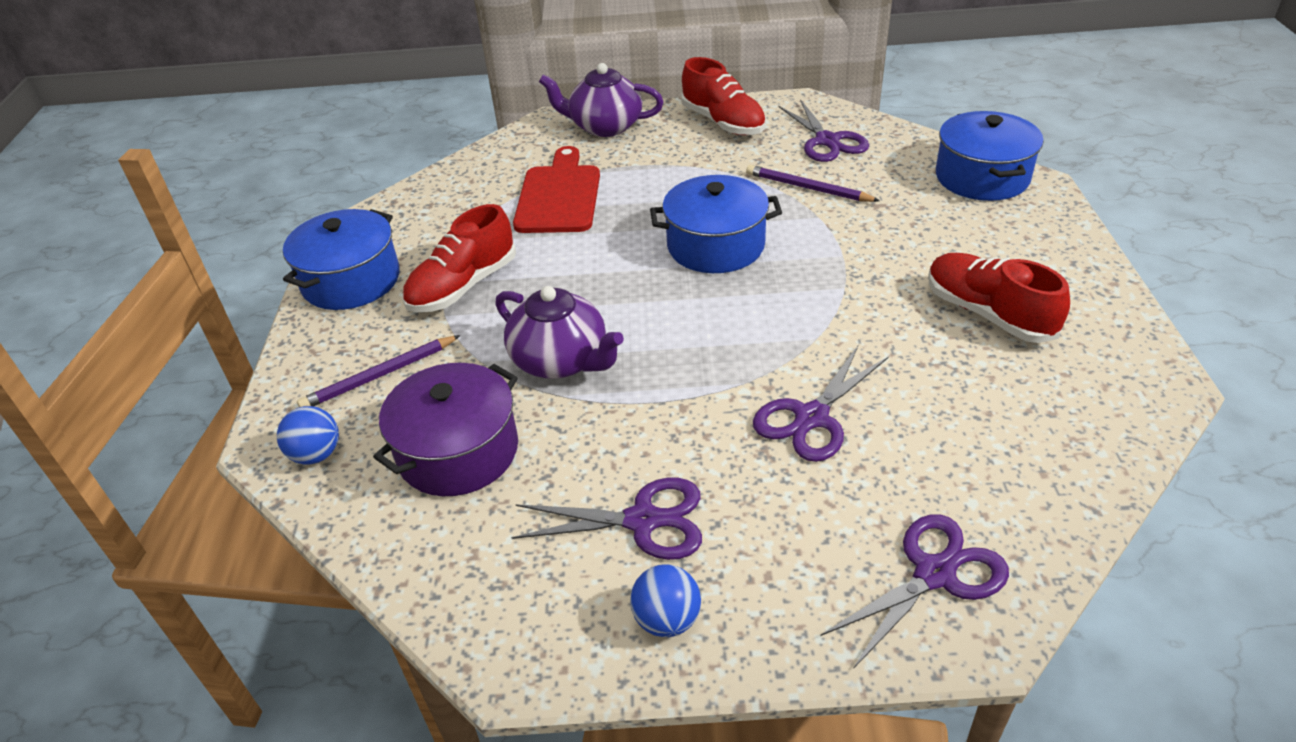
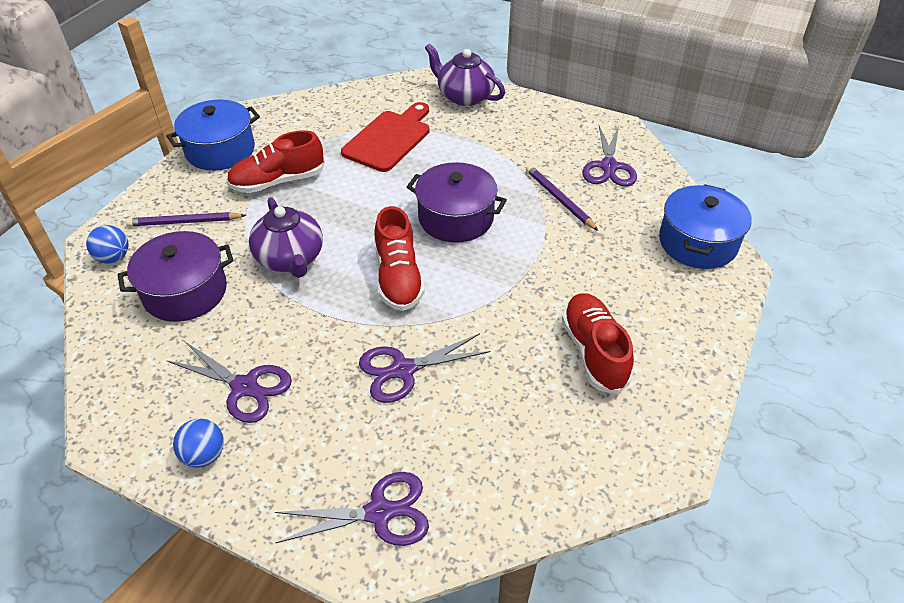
camera: 25 degrees right, 5 degrees up
(715, 245) = (456, 218): blue pot -> purple pot
(723, 122) = (548, 123): red shoe -> red shoe (398, 277)

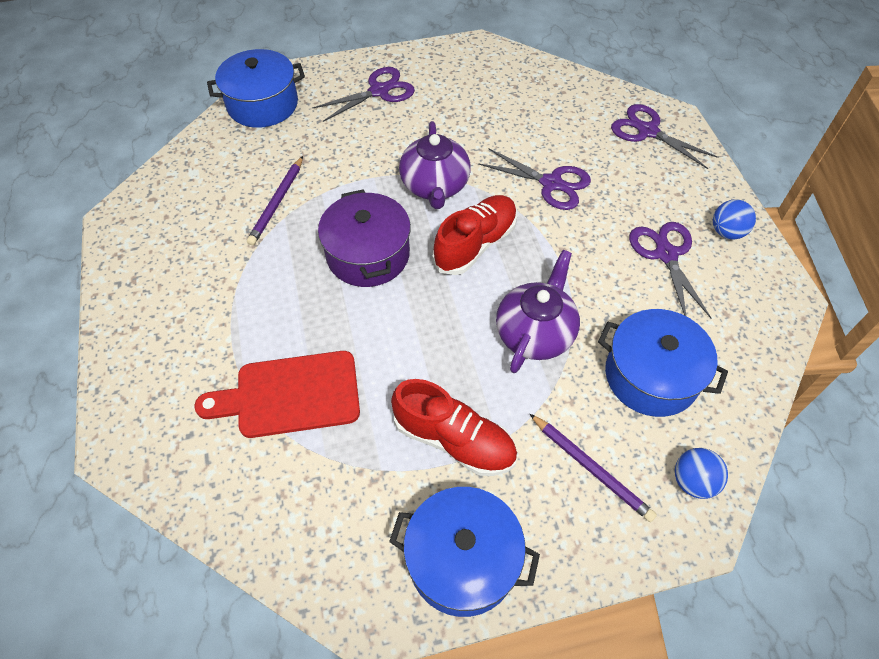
camera: 130 degrees left, 10 degrees up
(185, 292) = (651, 376): purple pot -> blue pot
(464, 96) = (143, 383): purple teapot -> purple teapot (435, 186)
(594, 352) = (431, 106): red shoe -> none
(609, 167) = (197, 195): purple scissors -> purple scissors (379, 91)

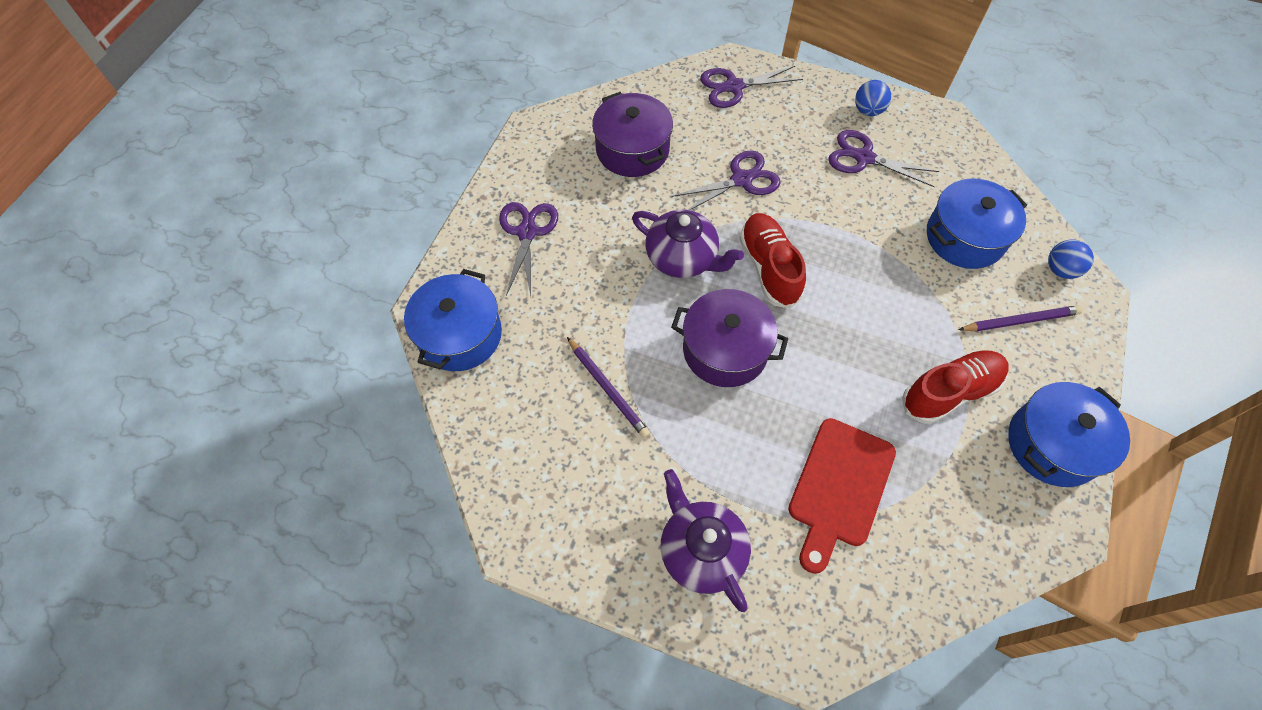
camera: 55 degrees left, 5 degrees up
(513, 106) = (632, 150): none -> purple pot
(535, 333) = (884, 282): purple teapot -> purple teapot (701, 550)

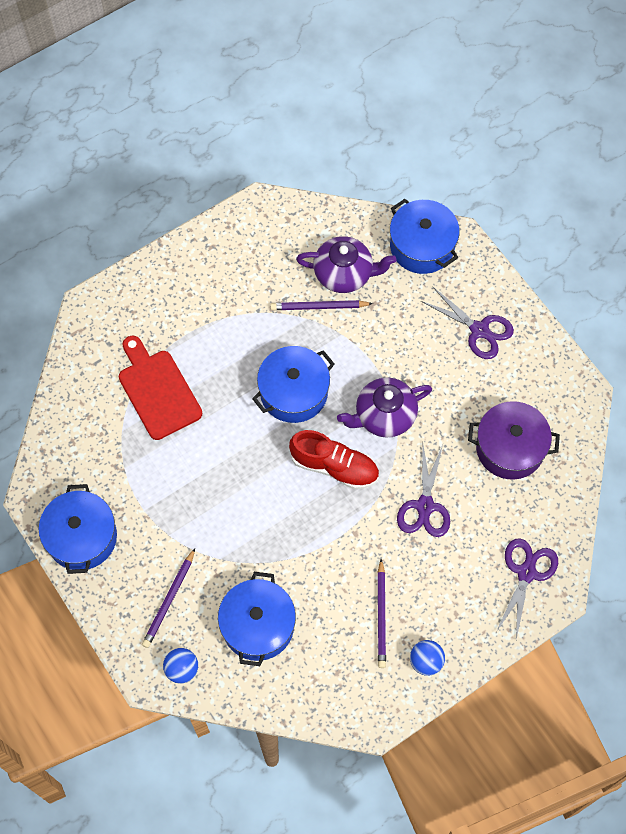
camera: 125 degrees right, 5 degrees up
(701, 550) = (183, 292): purple teapot -> purple teapot (344, 274)
(725, 350) = (294, 392): purple pot -> blue pot
(864, 158) = (381, 615): purple scissors -> purple pencil
(949, 392) = (160, 506): red shoe -> none

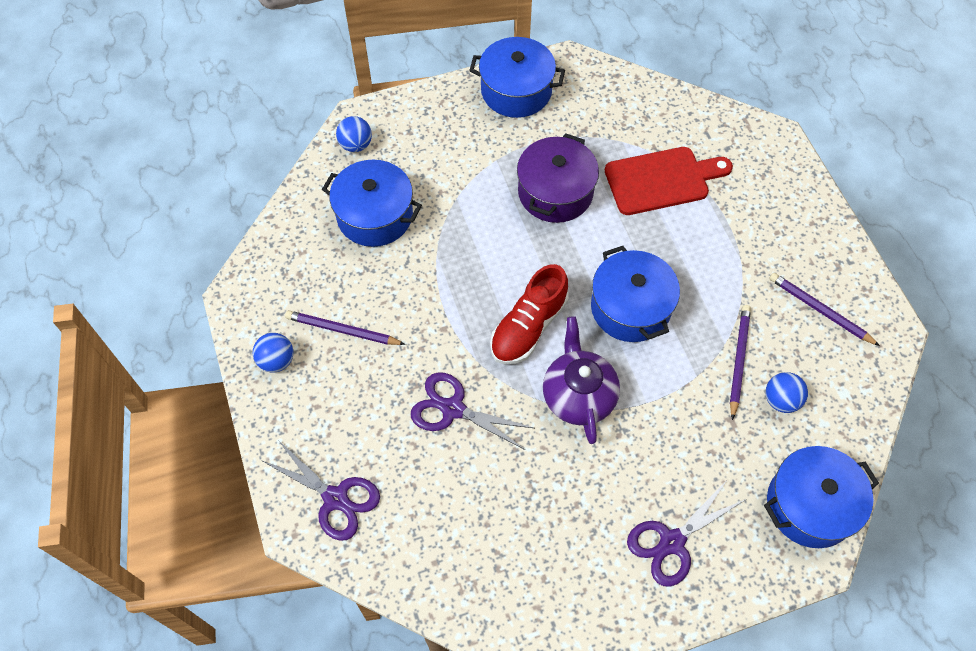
camera: 105 degrees right, 5 degrees down
(169, 599) = (428, 148): purple pencil -> purple pencil (820, 310)
(344, 274) = (781, 400): purple teapot -> blue ball
(510, 448) = (498, 529): purple pot -> purple pot (555, 192)

